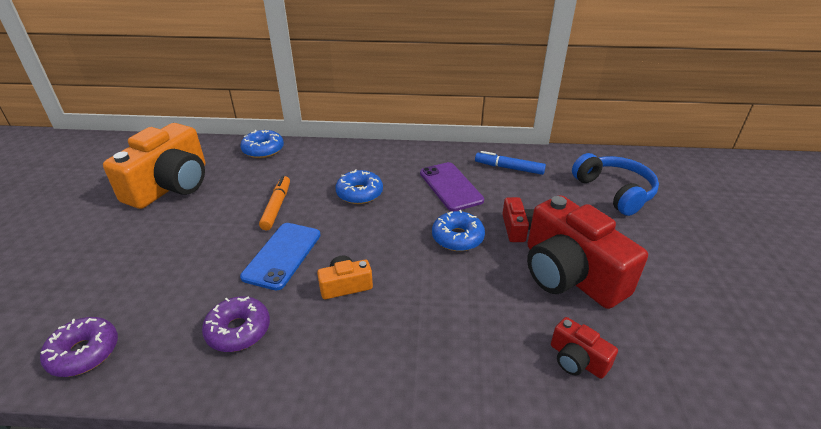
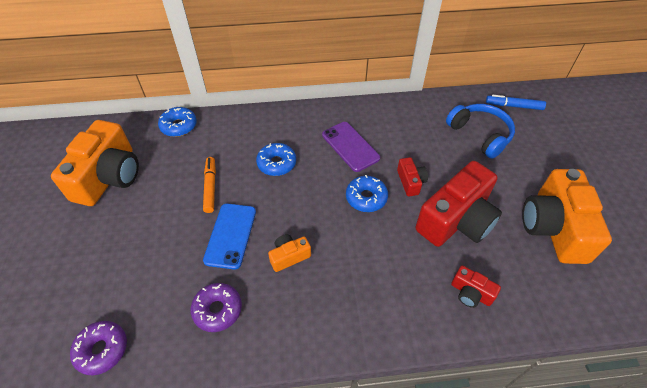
camera: 10 degrees left, 15 degrees up
(509, 168) = (394, 120): blue marker -> blue marker (514, 106)
(570, 274) = (456, 220): red camera -> red camera turned 90 degrees counterclockwise
(705, 299) = (554, 227): none -> orange camera

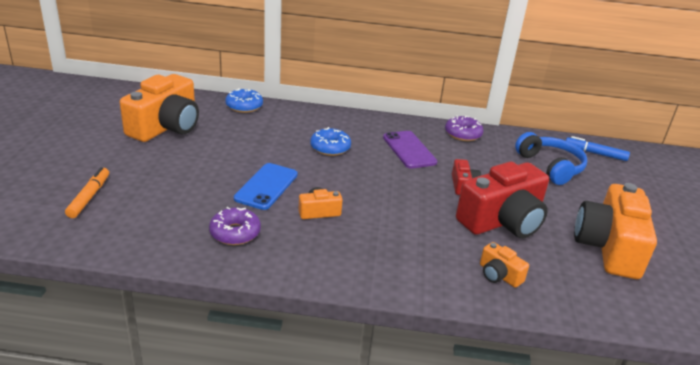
camera: 10 degrees right, 20 degrees down
(102, 350) = (116, 236): purple donut -> purple donut (463, 134)
(210, 187) = (259, 151): orange marker -> orange marker (89, 197)
(366, 198) = (412, 187): blue donut -> none
(471, 293) = (499, 275): red camera -> orange camera

